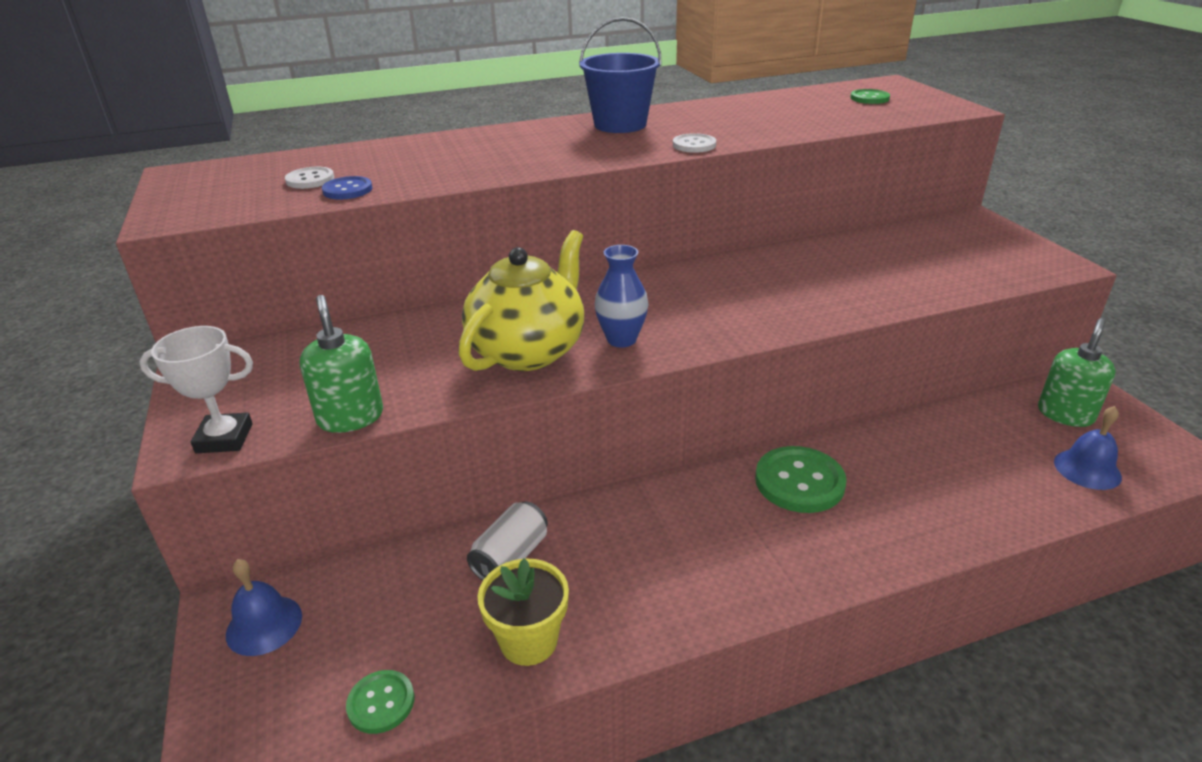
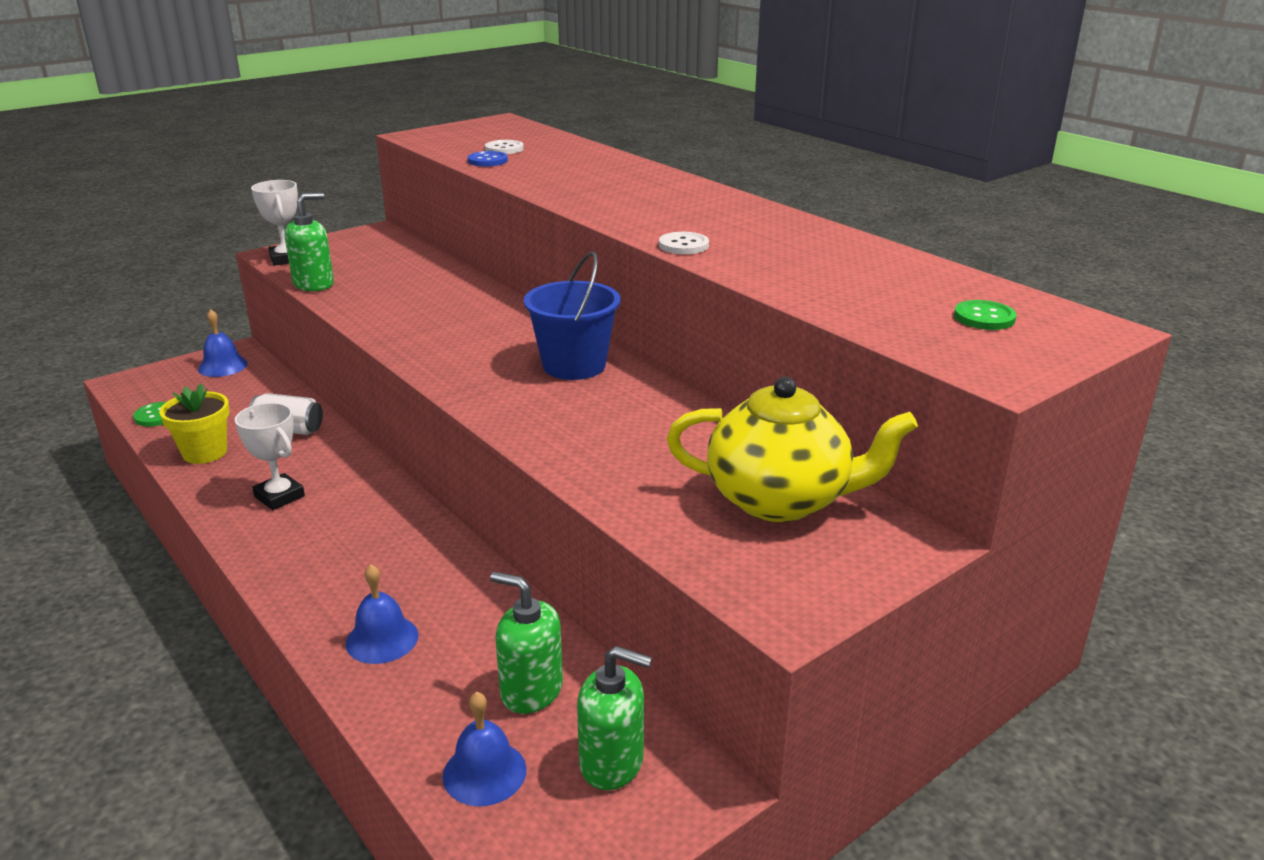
camera: 70 degrees right, 5 degrees down
(529, 351) = (419, 320): yellow teapot -> yellow teapot (780, 500)
(620, 125) = (727, 212): blue bucket -> blue bucket (574, 365)
(621, 339) = (449, 350): blue vase -> none
(669, 569) = (279, 496): none -> white trophy
(799, 482) = (408, 551): green button -> none
(933, 508) = (382, 639): none -> blue bell
(995, 437) = (531, 690): none -> green soap dispenser

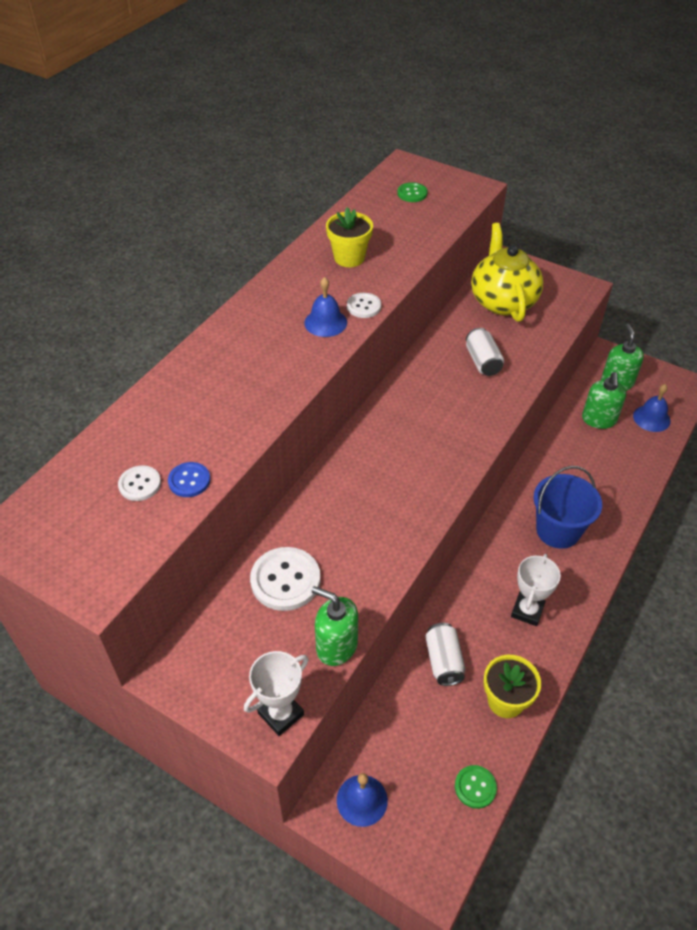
camera: 110 degrees left, 20 degrees up
(382, 639) = (608, 488): blue bell -> blue bell (325, 322)
(407, 275) = (285, 580): none -> white button
(574, 365) = (405, 412): blue bucket -> blue bucket (558, 530)
(632, 441) = (482, 362): none -> white can
(803, 252) = (349, 258): none -> yellow flower pot

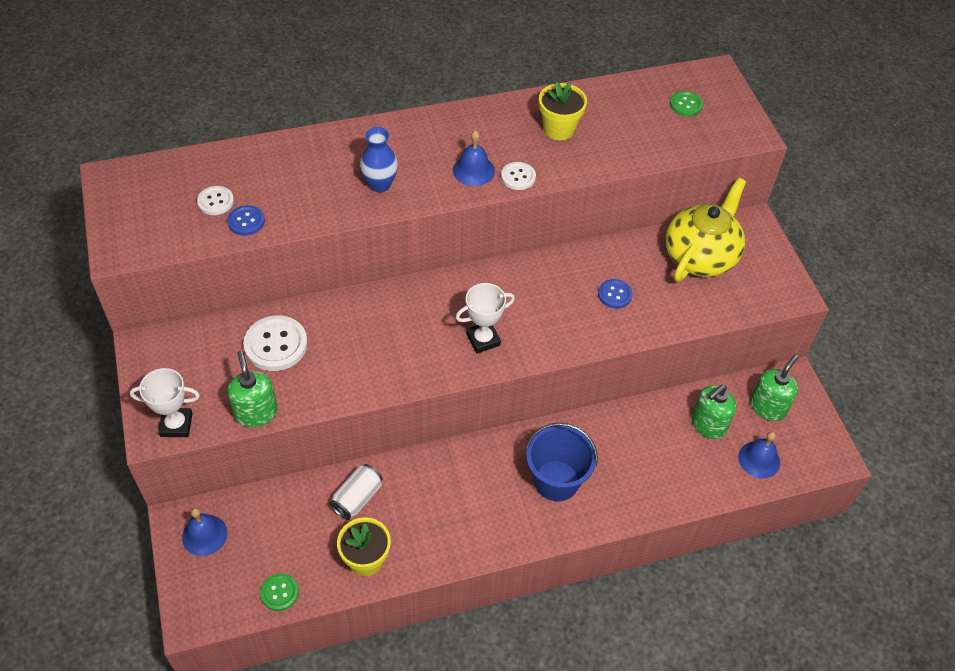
camera: 40 degrees right, 5 degrees up
(267, 378) = (380, 185): none -> blue vase
(482, 362) = (614, 294): white can -> blue button
(527, 611) = (457, 516): white trophy -> white trophy (483, 339)

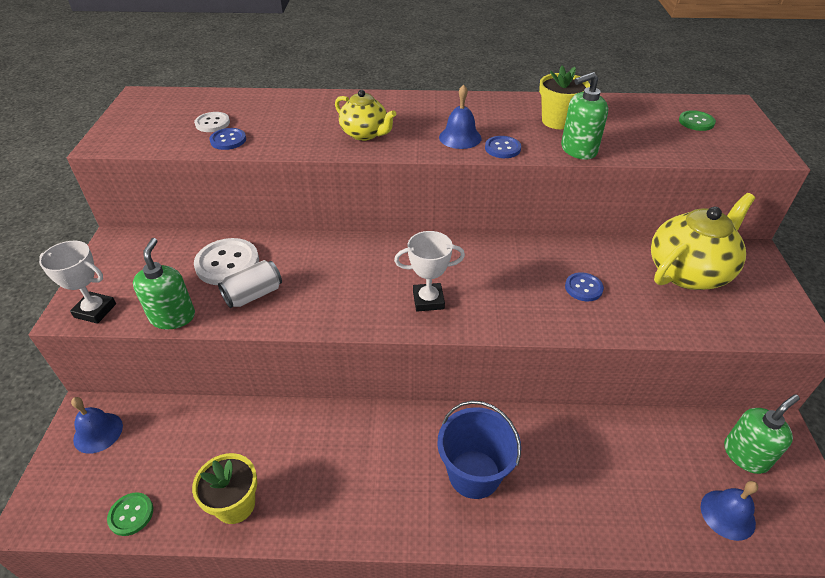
camera: 20 degrees right, 10 degrees down
(357, 498) = (259, 436): white can -> white can (253, 295)
(380, 185) = (365, 134): blue vase -> yellow teapot
(518, 177) = (502, 148): white button -> blue button
(708, 425) = (668, 457): green soap dispenser -> green soap dispenser (578, 150)

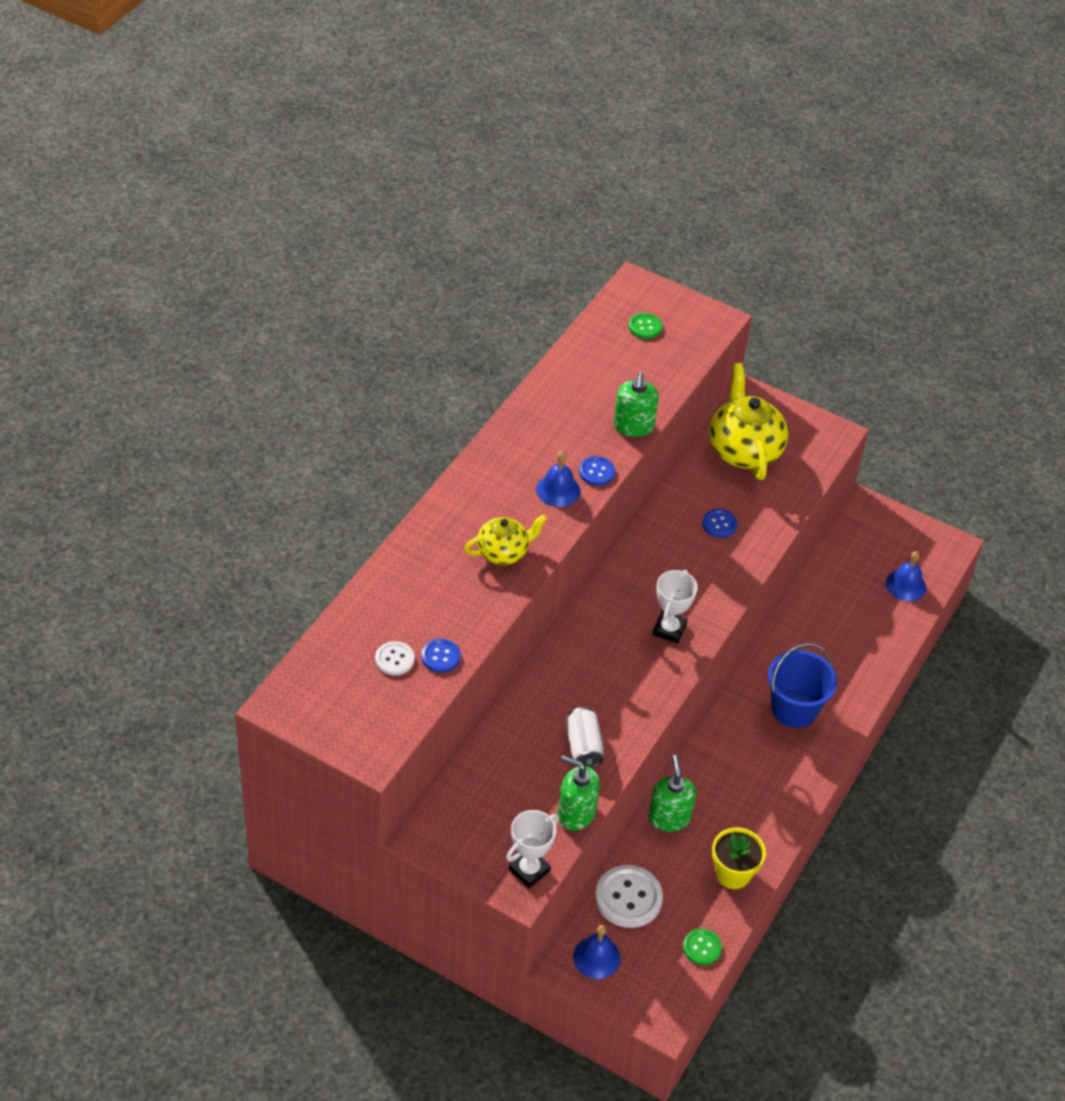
camera: 65 degrees left, 5 degrees up
(227, 263) = (524, 753): white button -> white button (628, 898)
(557, 121) = (578, 411): yellow flower pot -> none
(745, 455) = (871, 541): green soap dispenser -> green soap dispenser (669, 818)

